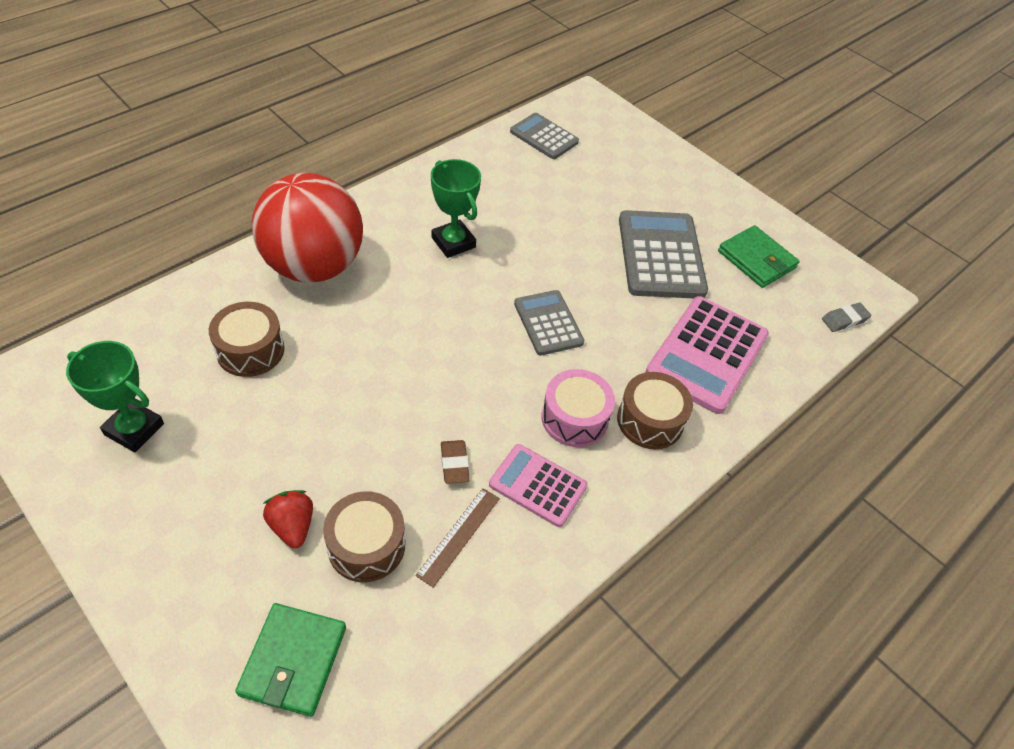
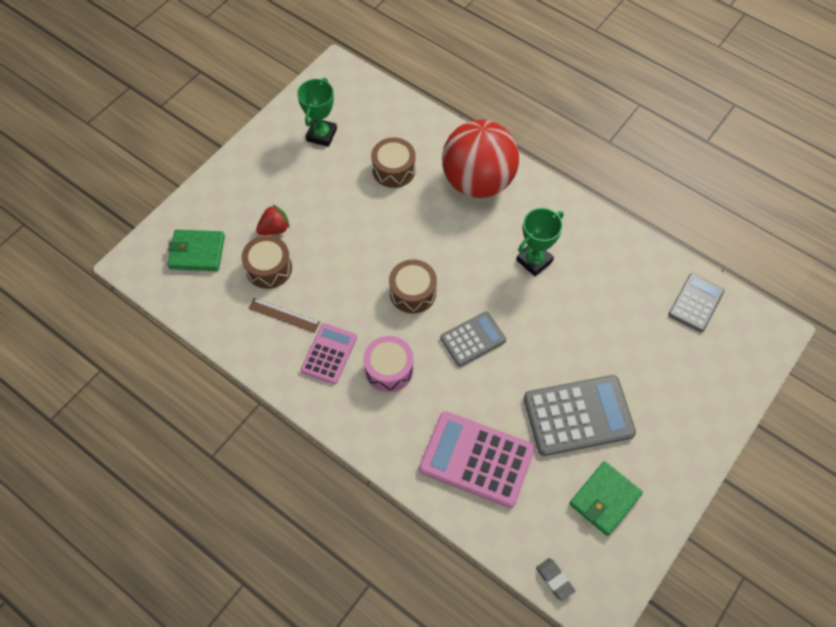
camera: 85 degrees right, 10 degrees up
(454, 464) = (334, 302): brown eraser -> none
(650, 420) = (400, 420): brown drum -> brown drum (413, 292)

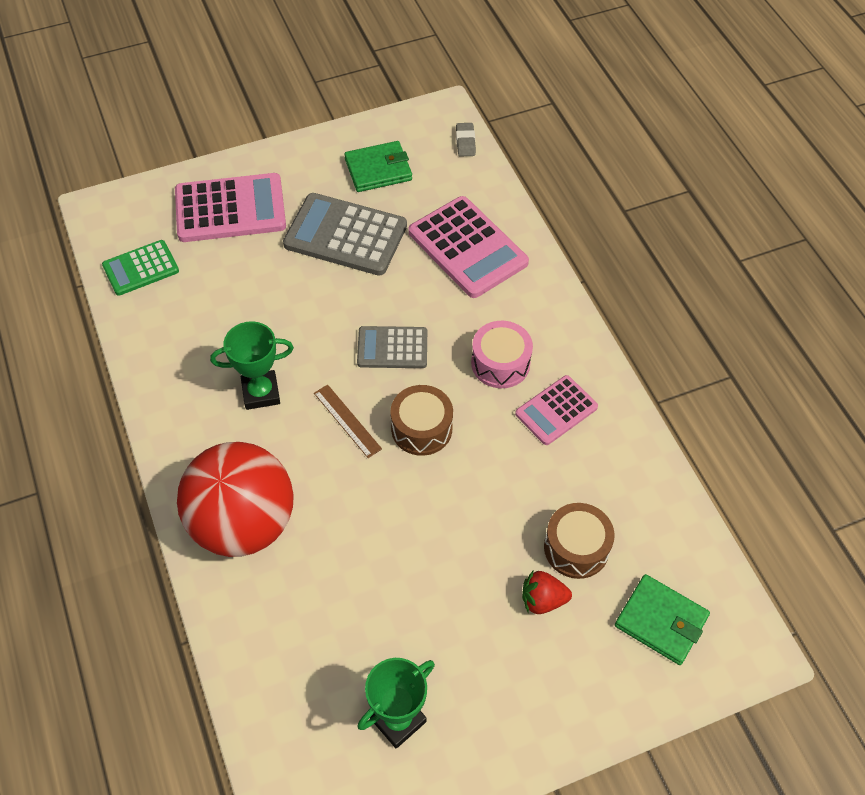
camera: 150 degrees left, 5 degrees down
(284, 315) = (586, 479): brown ruler -> brown ruler (347, 420)
(393, 169) = (335, 602): brown drum -> none
(683, 389) = (230, 209): none -> pink calculator
(696, 303) = (141, 268): grey calculator -> green calculator

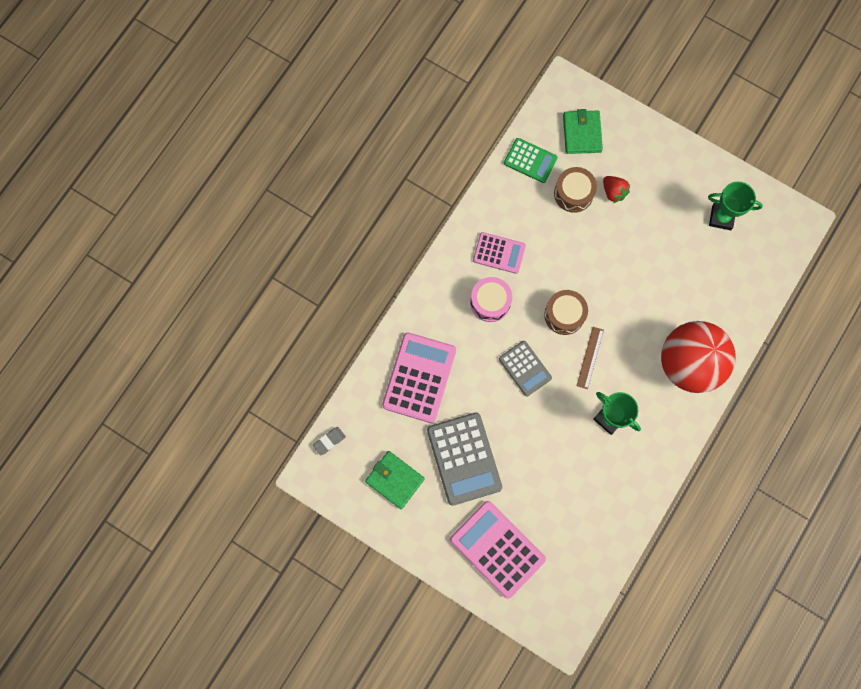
camera: 125 degrees left, 20 degrees up
(141, 268) = (583, 565): green calculator -> green calculator (530, 161)

